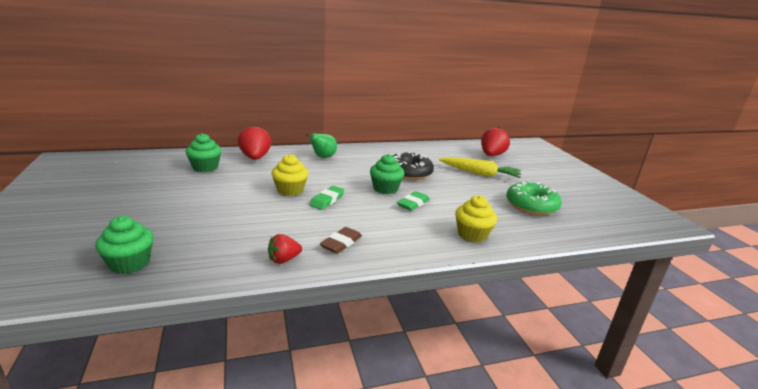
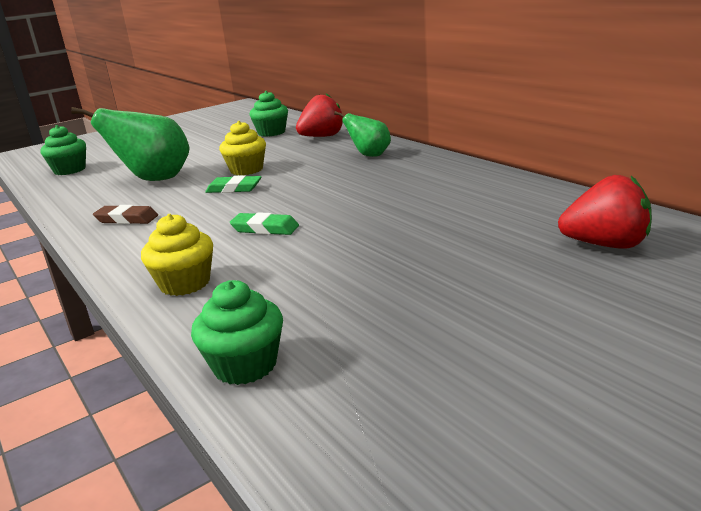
camera: 75 degrees right, 0 degrees up
(253, 223) = (154, 179): none -> green pear
(284, 259) = (85, 207): red strawberry -> none
(385, 188) = (302, 204): green cupcake -> green cupcake (245, 365)
(409, 173) = (383, 204): black donut -> none
(479, 174) = (463, 251): yellow carrot -> none
(531, 205) = (351, 321): green donut -> none

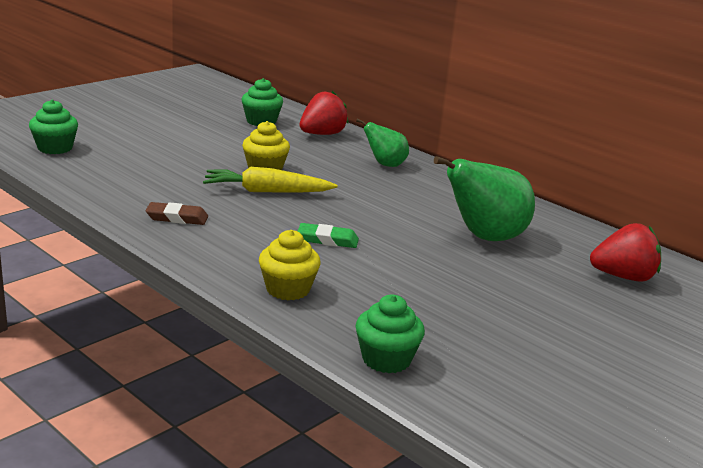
camera: 15 degrees left, 0 degrees up
(154, 179) = (169, 171): green pear -> green pear (485, 237)
(234, 189) = (267, 191): green eraser -> yellow carrot

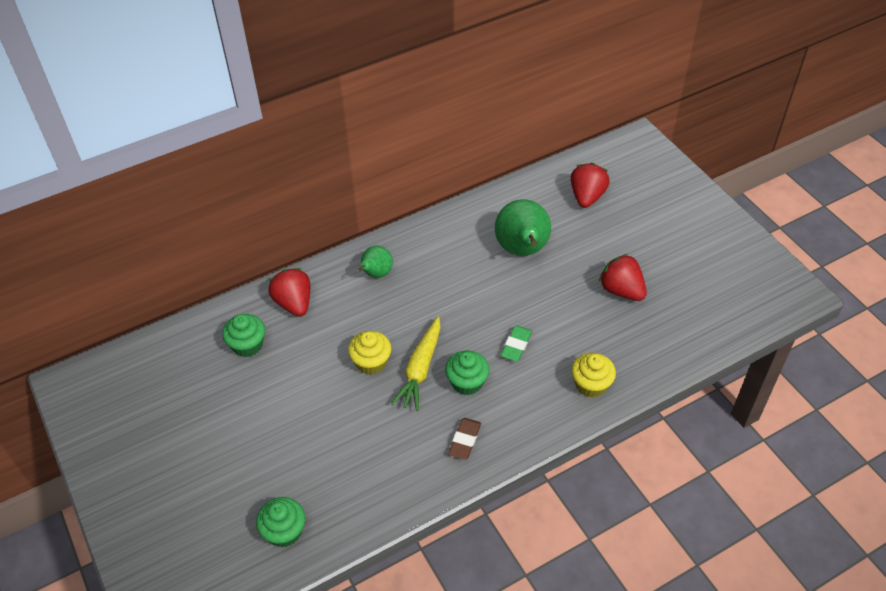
camera: 70 degrees left, 25 degrees up
(386, 359) = (681, 349): green cupcake -> green cupcake (467, 382)
(468, 307) = (621, 290): none -> red strawberry

